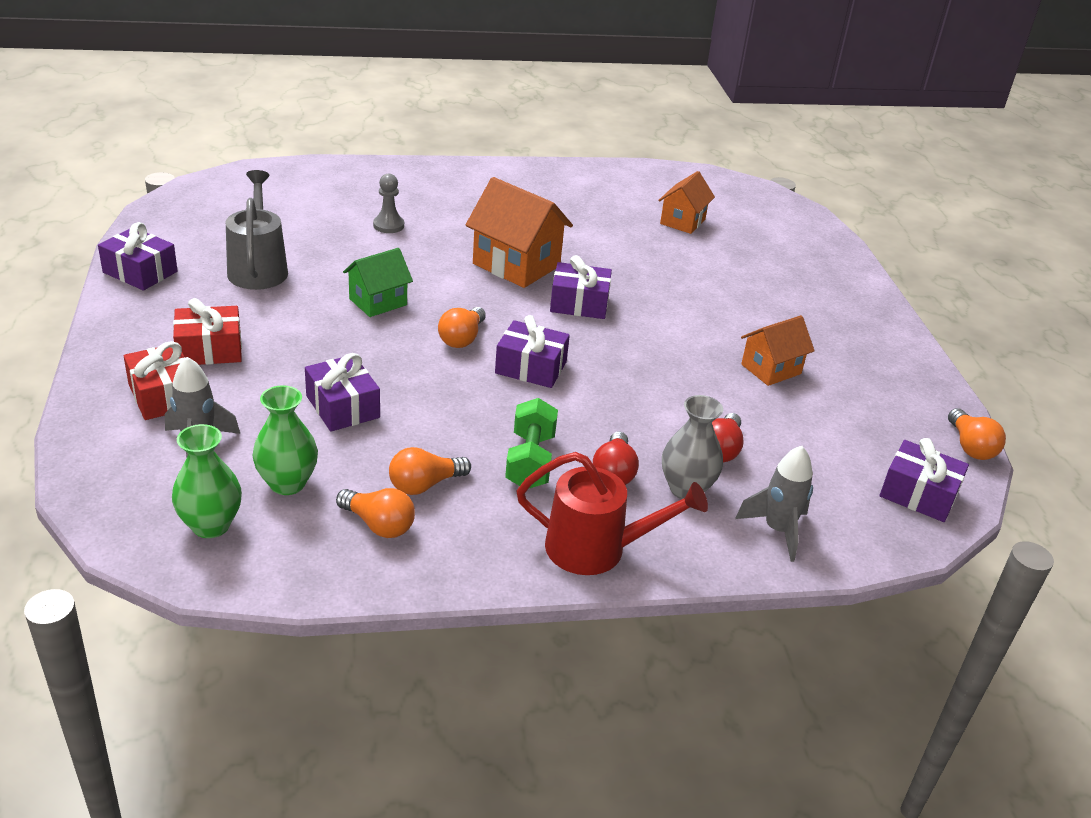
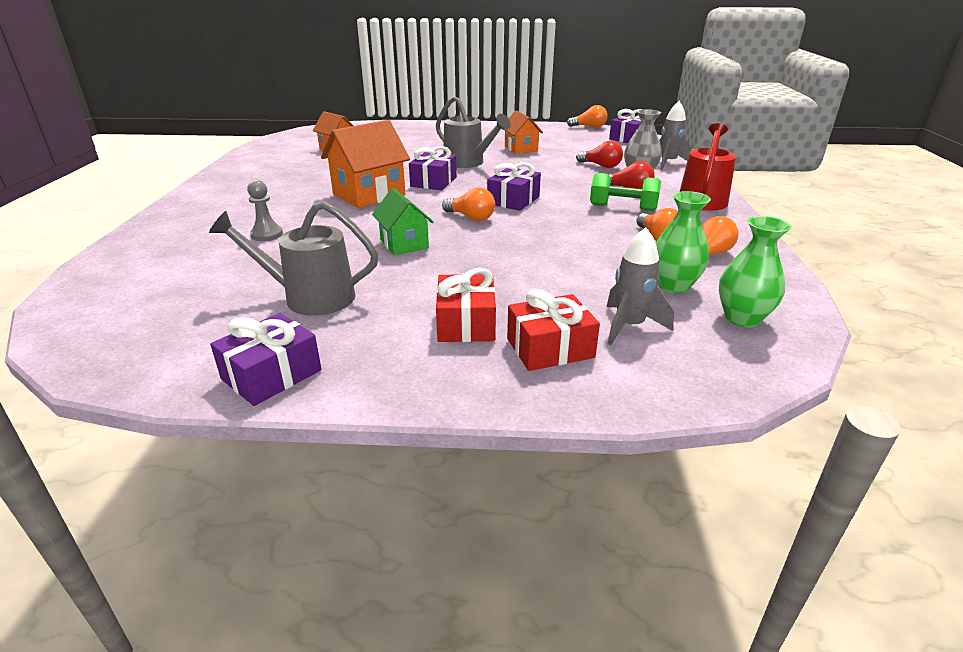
camera: 75 degrees left, 5 degrees down
(342, 407) = (565, 262): purple gift -> none
(672, 325) = (468, 163): none -> grey watering can

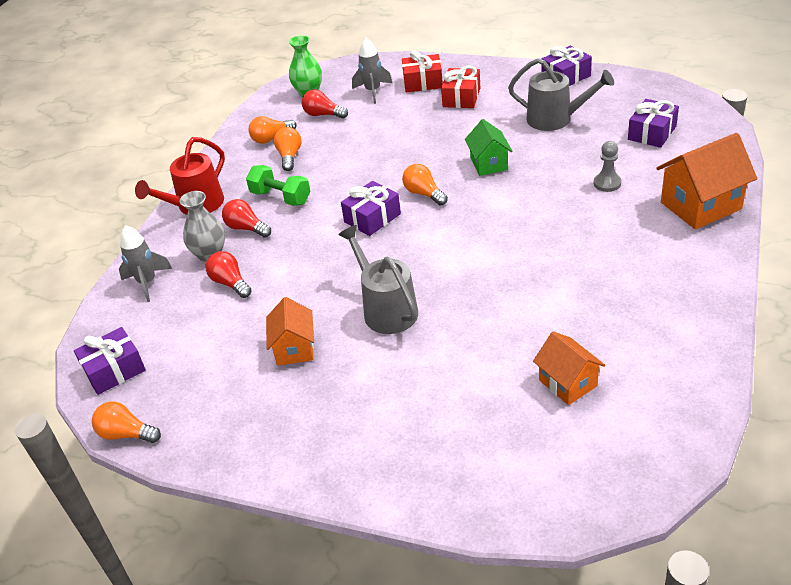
camera: 160 degrees left, 10 degrees up
(369, 195) = (517, 241): orange house -> orange house (700, 206)
(433, 182) = (442, 263): purple gift -> purple gift (652, 133)
(673, 286) = (323, 115): green vase -> red light bulb

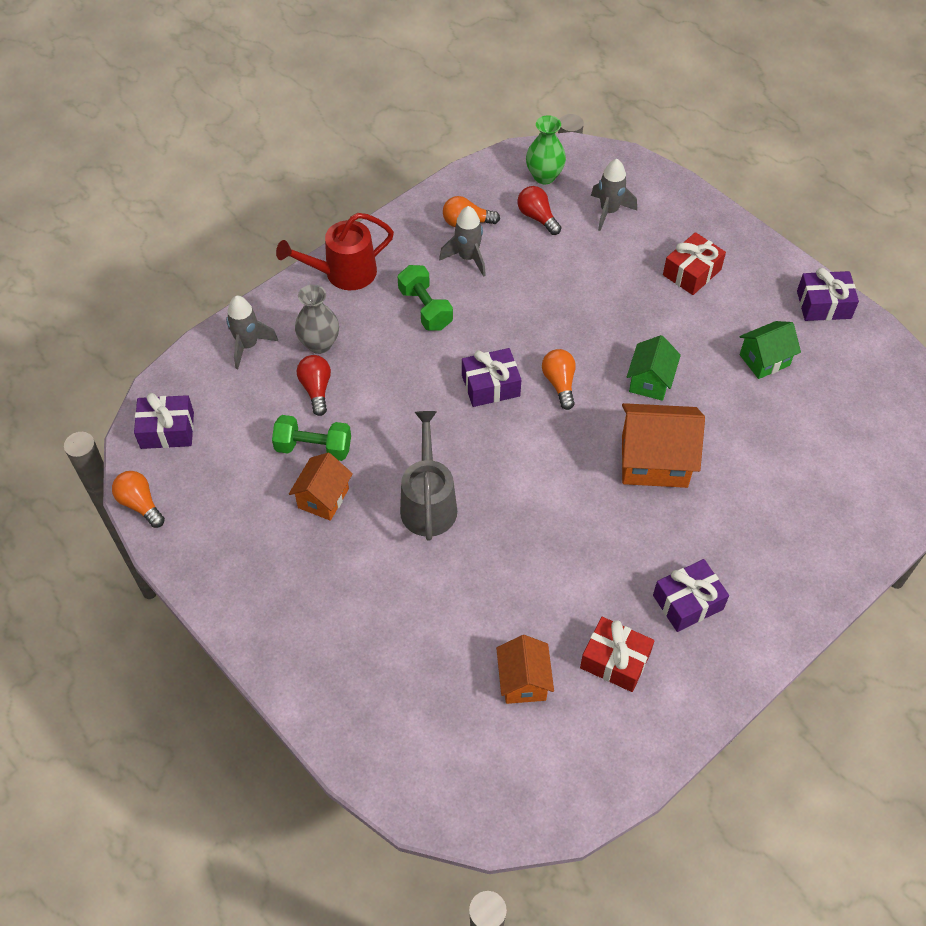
camera: 25 degrees right, 15 degrees up
(246, 228) = (370, 330): red light bulb -> none
(258, 320) = (313, 448): none -> green dumbbell
(289, 156) = (468, 258): orange light bulb -> grey rocket
(423, 82) = (668, 227): red gift -> red gift (615, 660)
(556, 119) = (764, 360): grey watering can -> green house
(607, 183) = (745, 477): grey pawn -> none
(652, 133) = (847, 437): purple gift -> purple gift (688, 602)
(700, 206) = (813, 561): orange house -> orange house (654, 461)

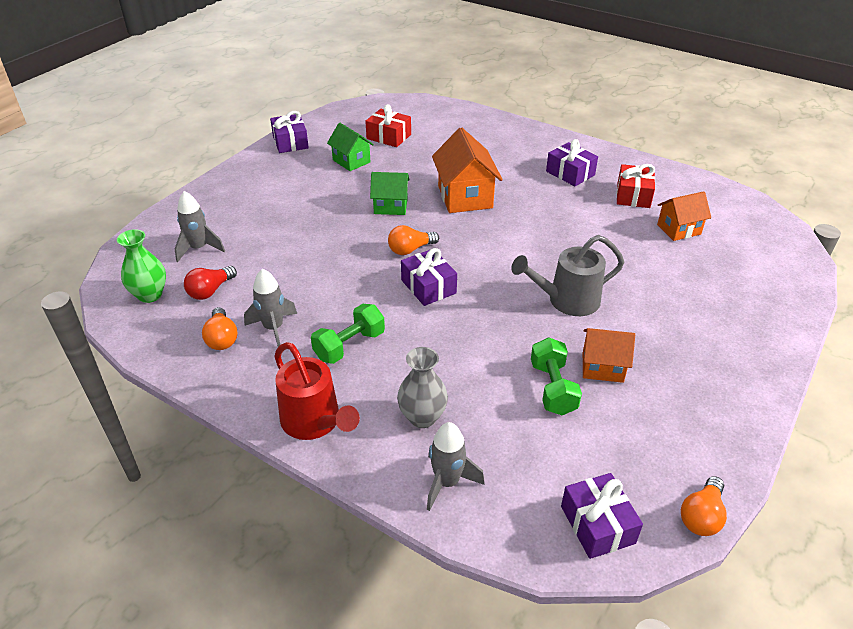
camera: 105 degrees left, 15 degrees down
(316, 389) = (482, 404): red light bulb -> none
(692, 272) = (268, 199): red gift -> red gift (389, 137)

